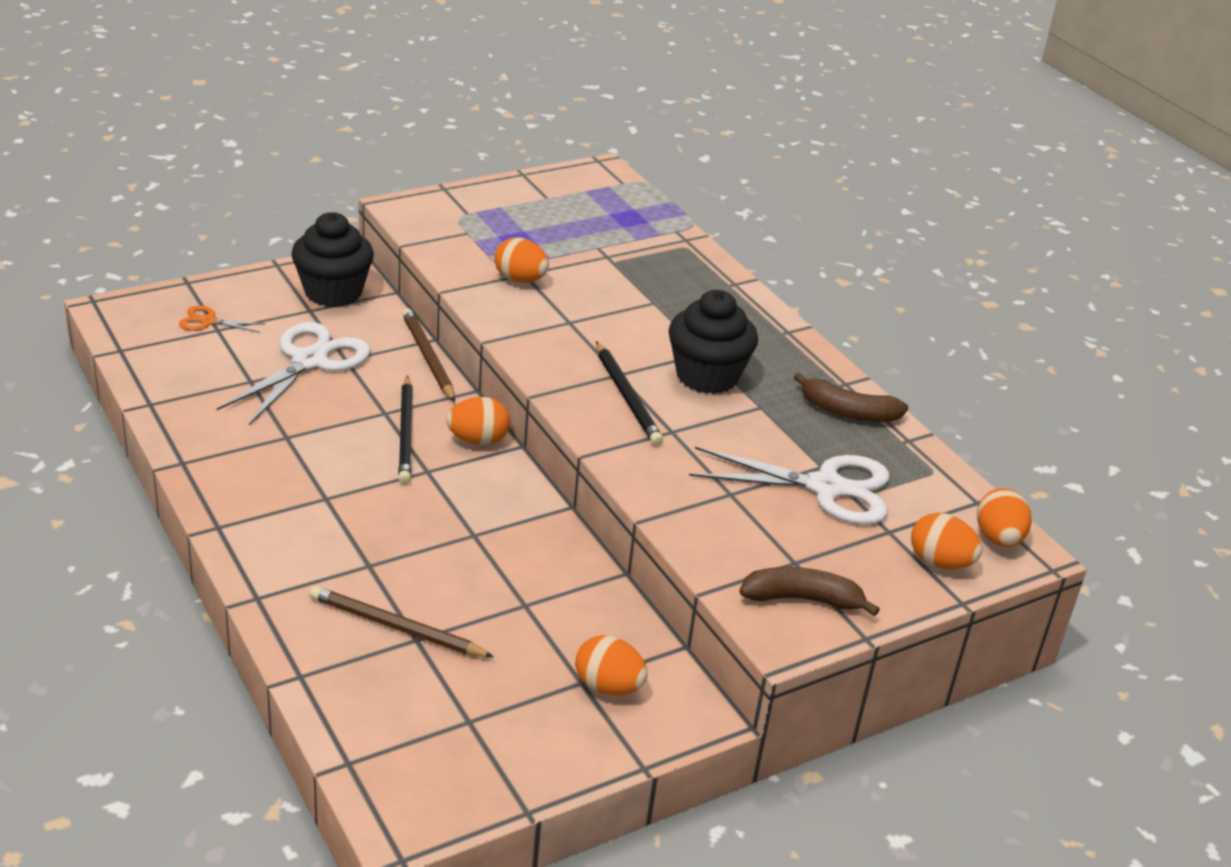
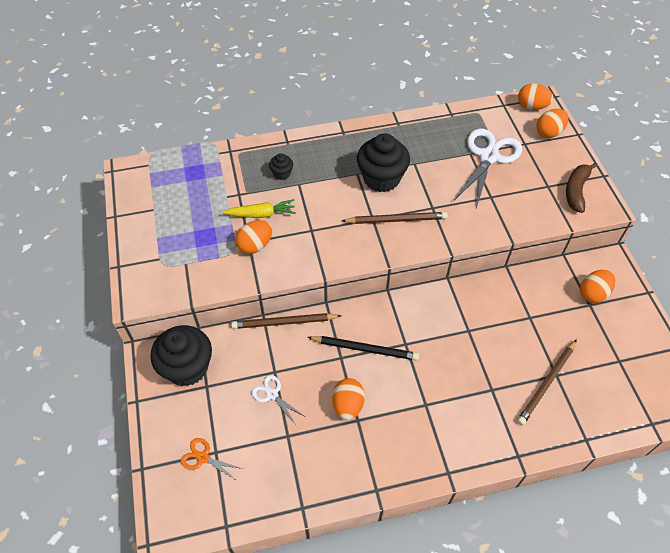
camera: 70 degrees left, 20 degrees up
(208, 321) = (203, 457): orange scissors -> orange scissors turned 90 degrees clockwise
(309, 361) = (272, 394): white scissors -> white scissors, size x0.48
(478, 440) = (378, 311): orange egg -> orange egg (348, 405)
(578, 277) = (261, 214): none -> yellow carrot
(627, 397) = (396, 220): black pencil -> brown pencil
(666, 286) = (282, 173): none -> black cupcake
(848, 412) = (424, 129): brown banana -> none

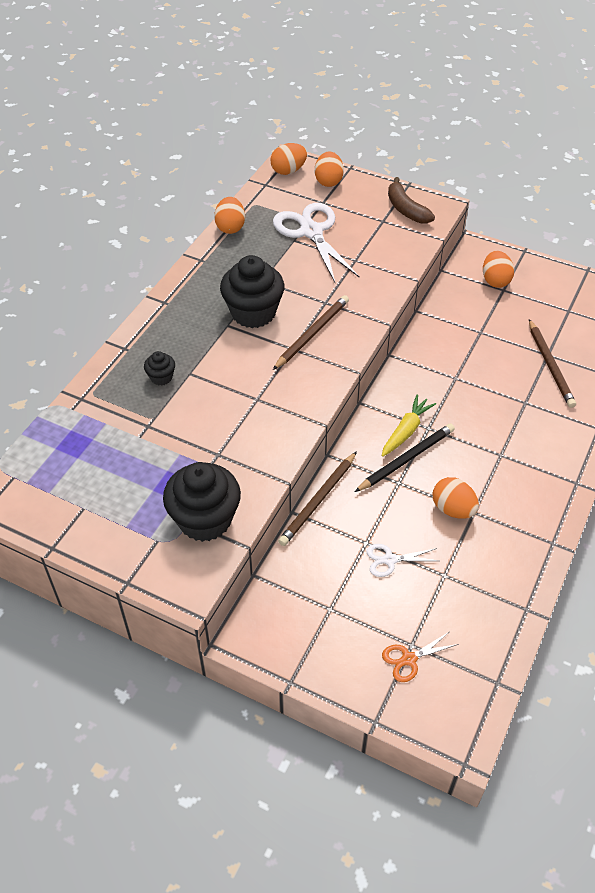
camera: 50 degrees left, 5 degrees down
(187, 367) = (293, 612): black cupcake -> black cupcake (205, 519)
(255, 245) = (228, 451): orange egg -> orange egg (230, 227)
(261, 214) = (194, 424): yellow carrot -> yellow carrot (406, 431)

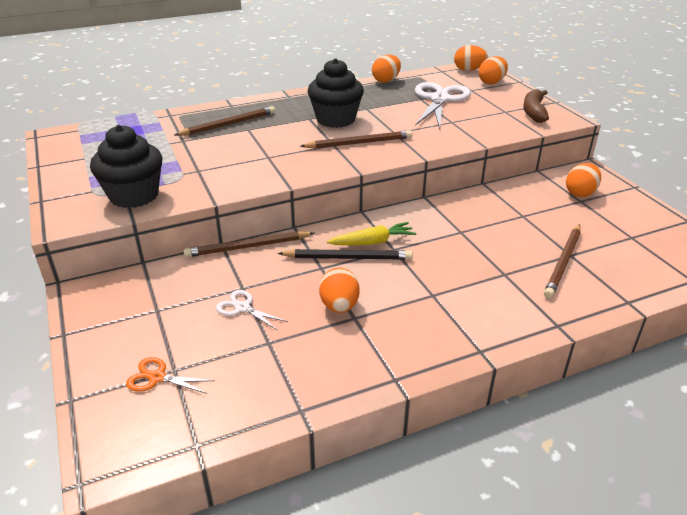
camera: 40 degrees right, 15 degrees down
(161, 377) = (228, 124): black cupcake -> brown pencil

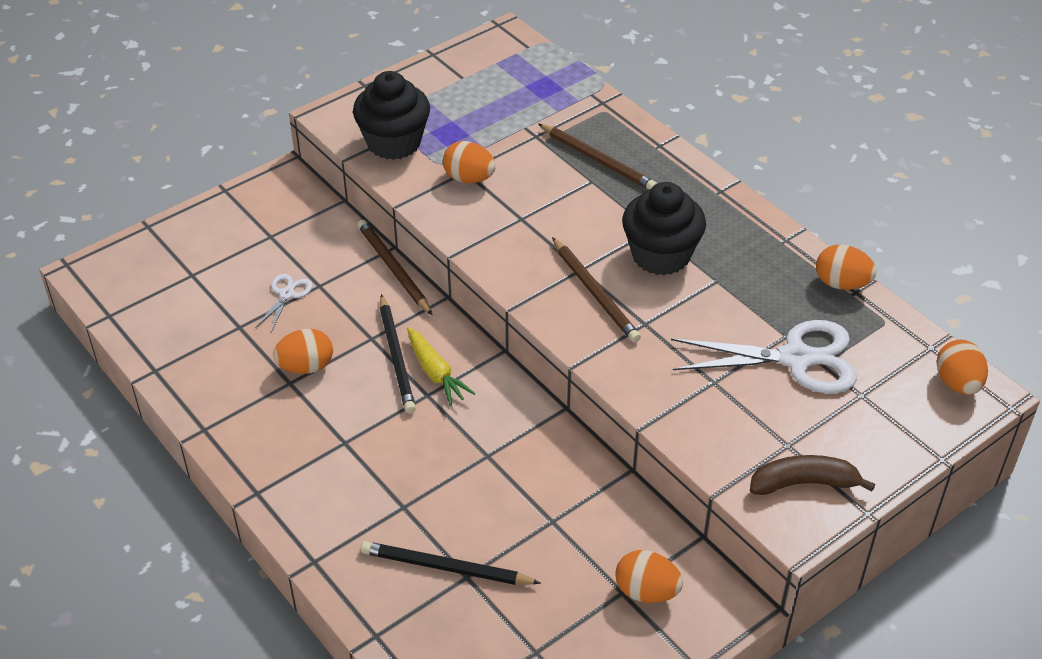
camera: 75 degrees right, 10 degrees up
(157, 377) = (180, 267): orange scissors -> none
(491, 82) = (913, 419): orange egg -> orange egg (469, 178)
(563, 262) = (446, 568): brown pencil -> black pencil

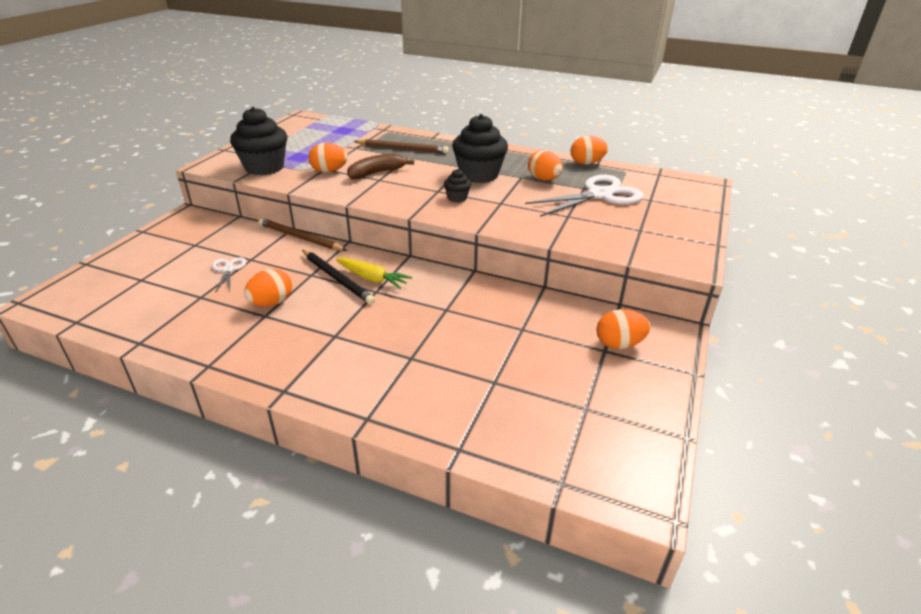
camera: 30 degrees left, 10 degrees down
(446, 568) = (474, 382): black pencil -> none
(595, 293) = (457, 198): brown pencil -> black cupcake
(803, 483) = (669, 243): brown banana -> brown banana (376, 173)
(957, 383) = (688, 183): orange egg -> orange egg (543, 179)

